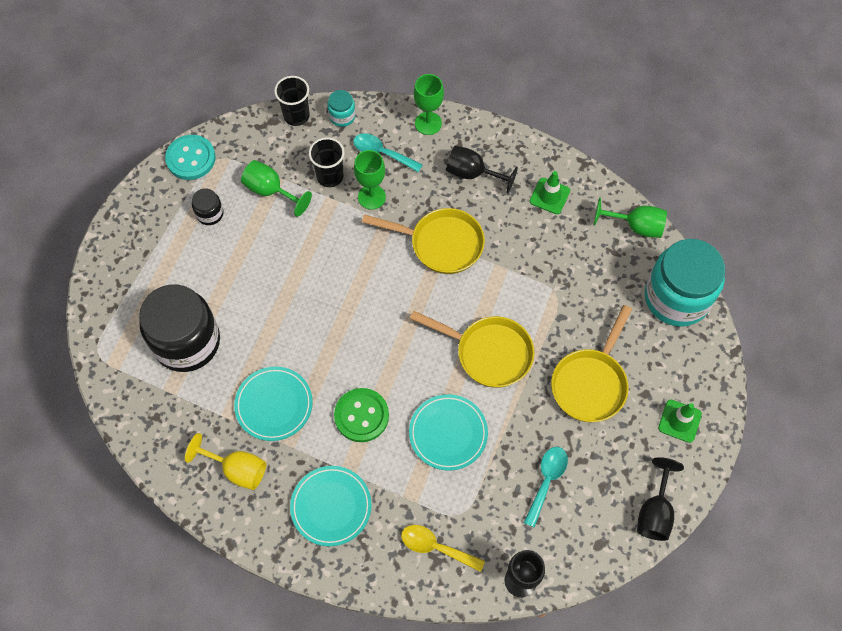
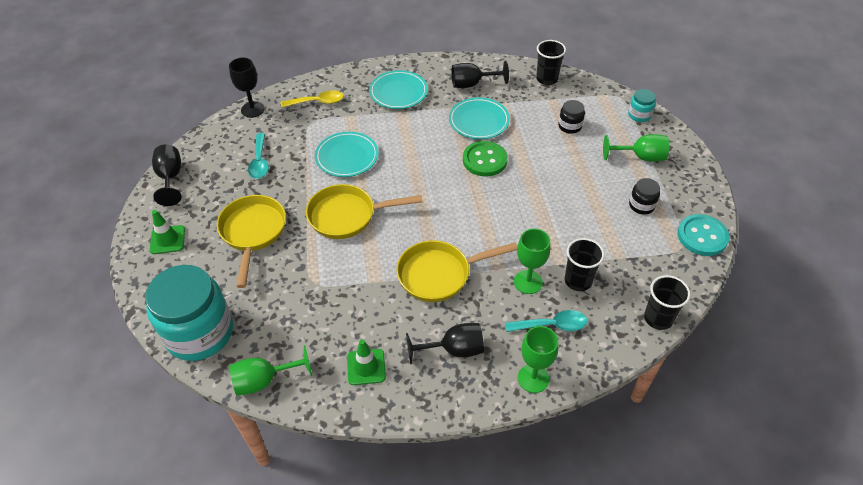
camera: 150 degrees right, 15 degrees down
(147, 427) = (547, 79): none -> black cup
(187, 342) = (570, 126): black jar -> black jar, size x0.43
(237, 469) = (472, 84): yellow goblet -> black goblet
(270, 191) = (614, 244): green goblet -> green goblet (640, 157)
(342, 116) = (618, 340): turquoise jar -> turquoise jar (639, 115)
(361, 416) = (415, 140): green button -> green button (485, 160)

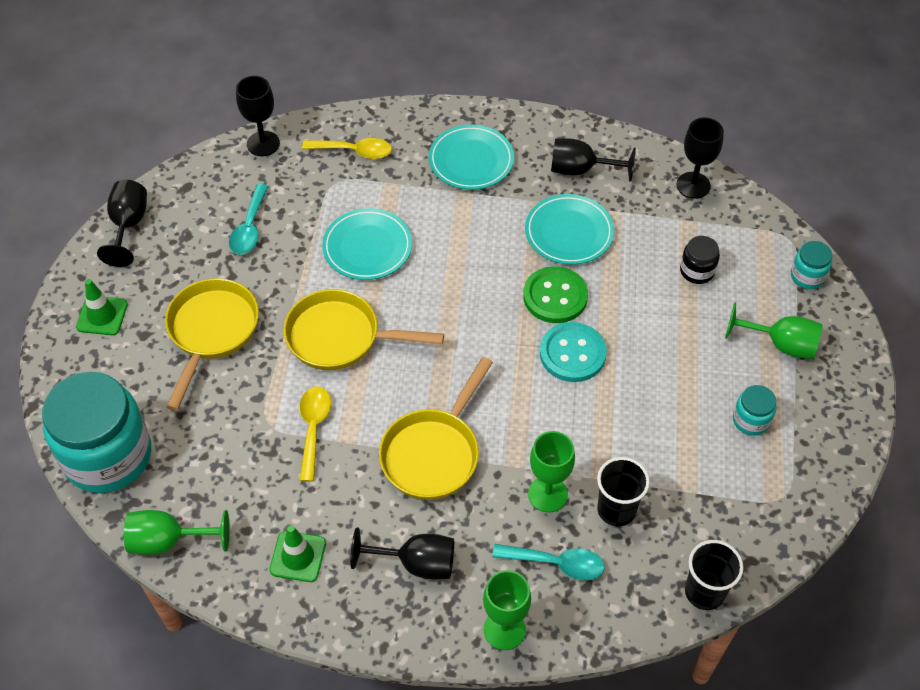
camera: 15 degrees right, 5 degrees up
(348, 278) = (313, 428): none -> yellow spoon
(439, 274) = (434, 453): yellow pan -> yellow pan turned 60 degrees counterclockwise
(547, 79) = (693, 185): black cup -> black goblet
(641, 205) = (751, 420): black jar -> turquoise jar
(702, 236) = (818, 488): turquoise button -> turquoise button (572, 354)

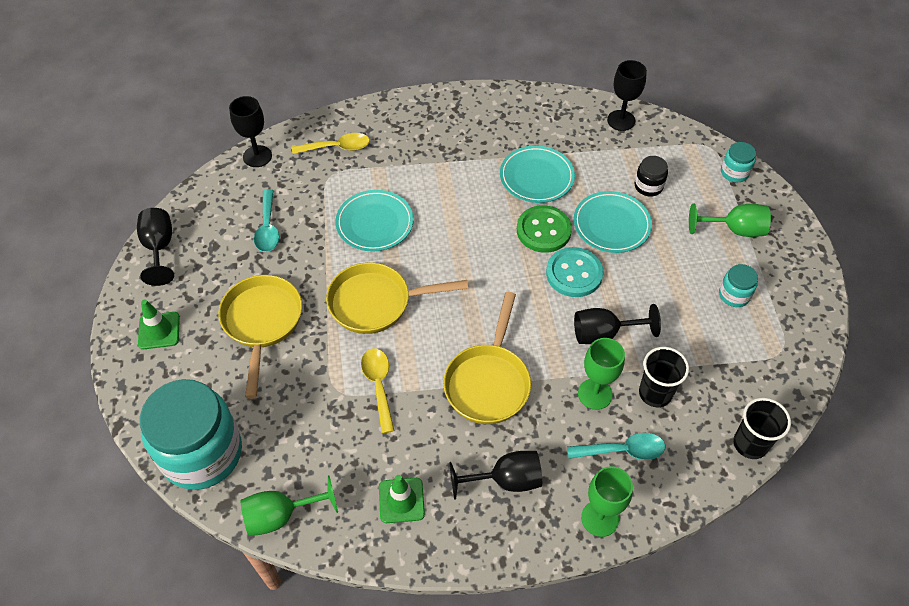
camera: 15 degrees left, 0 degrees up
(471, 161) = (437, 136): turquoise plate -> turquoise plate (611, 225)
(580, 170) = (528, 126): black goblet -> black goblet (603, 334)

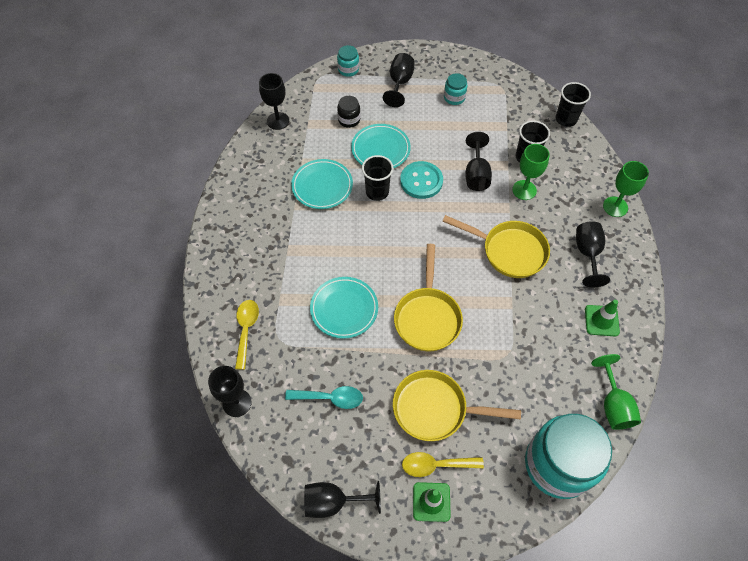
camera: 80 degrees left, 5 degrees up
(378, 385) = (505, 324): yellow spoon -> yellow spoon (436, 465)
(543, 230) = (377, 192): green button -> black cup
(622, 450) = (567, 184): turquoise spoon -> none
(734, 230) = (400, 83): green goblet -> black goblet

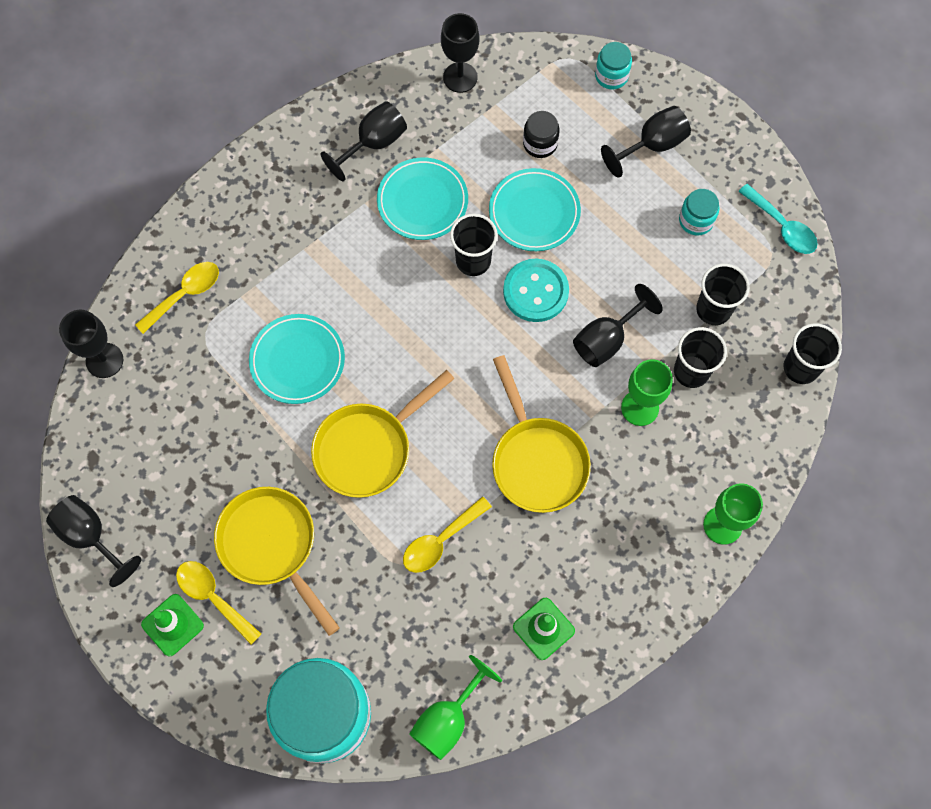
camera: 45 degrees right, 10 degrees up
(330, 398) = (189, 438): turquoise spoon -> turquoise spoon (782, 226)
(504, 126) = (713, 309): none -> black cup
(511, 327) = (440, 541): none -> yellow spoon
(587, 253) = (620, 545): black goblet -> black goblet (374, 143)

